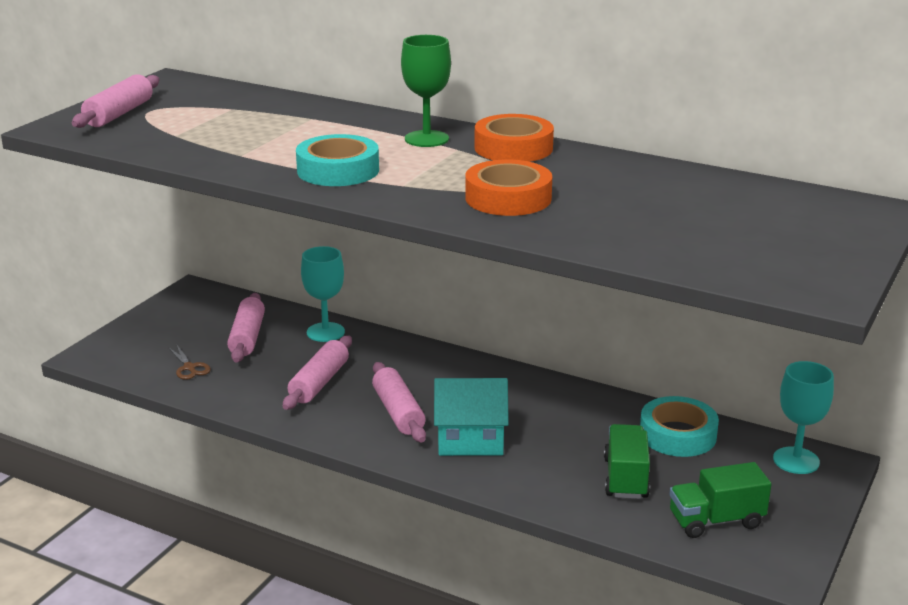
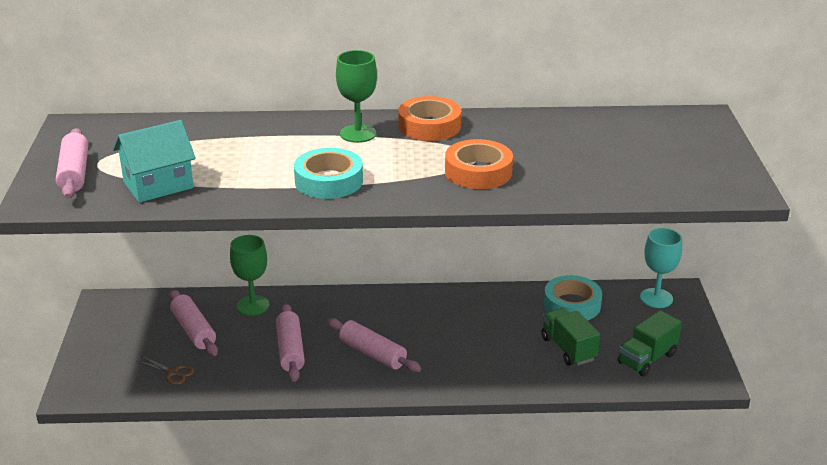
camera: 30 degrees left, 5 degrees up
(325, 332) = (253, 305): turquoise goblet -> green goblet
(470, 440) = (443, 358): turquoise house -> turquoise house (158, 185)

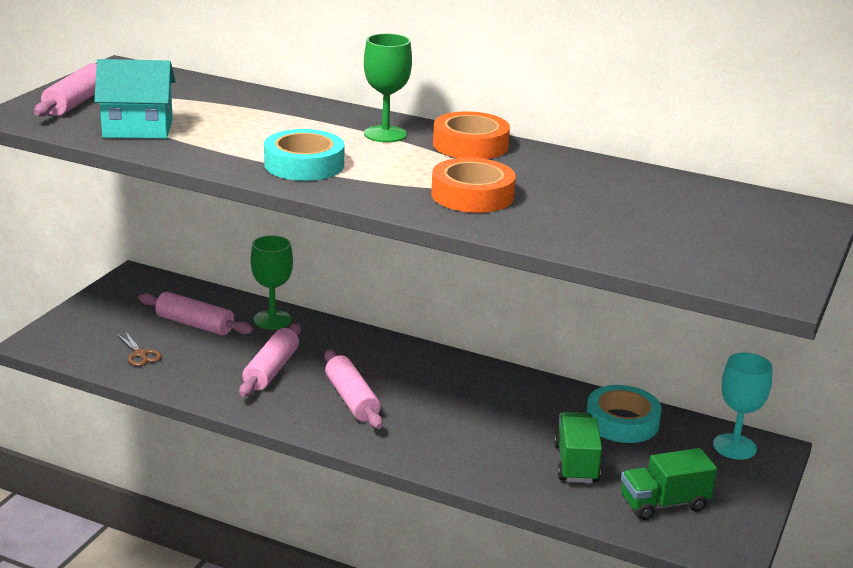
camera: 25 degrees right, 5 degrees down
(194, 330) = (195, 324): pink rolling pin -> pink rolling pin turned 60 degrees counterclockwise

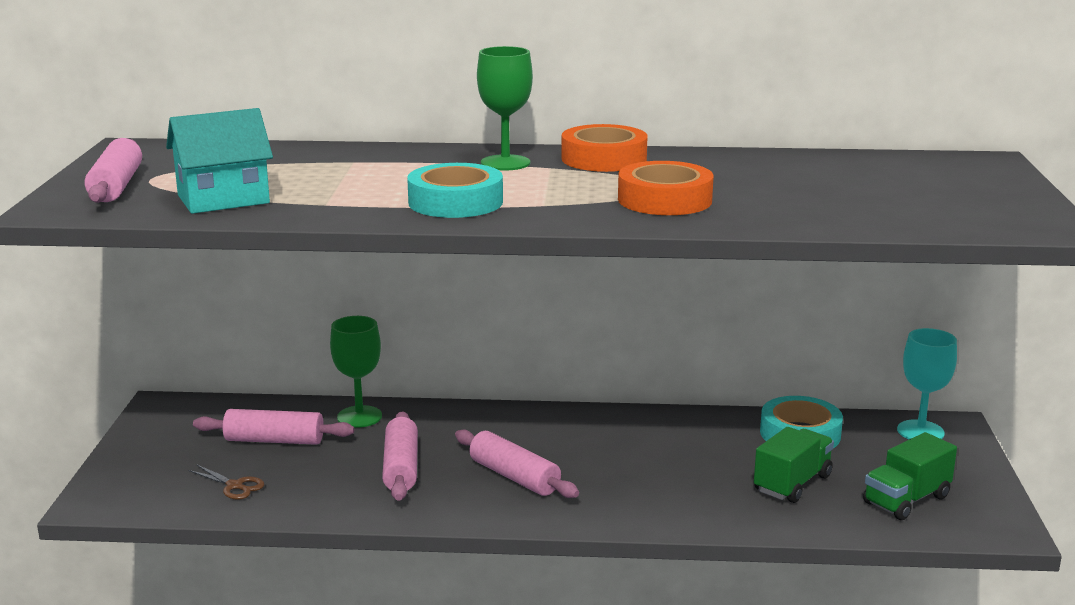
camera: 20 degrees left, 5 degrees down
(575, 463) = (792, 483): green truck -> green truck turned 60 degrees clockwise

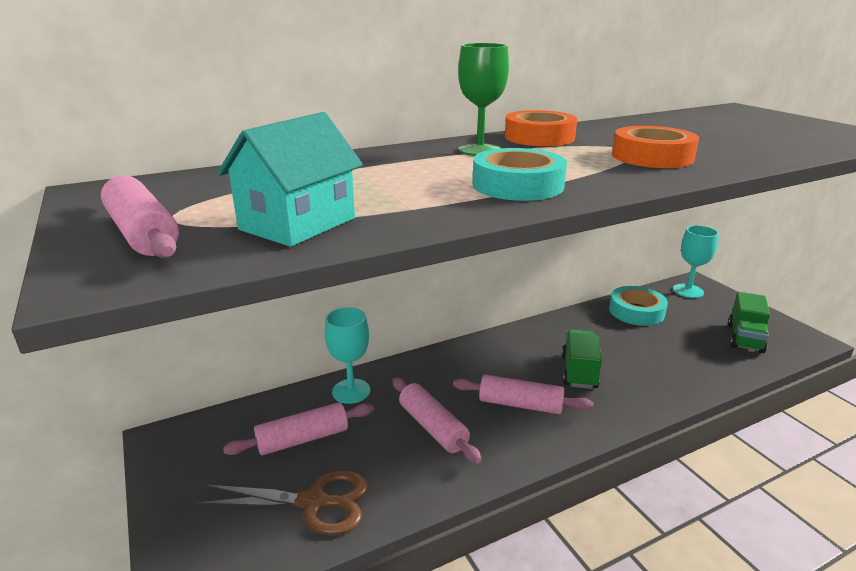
camera: 30 degrees left, 5 degrees up
(234, 486) = (313, 502): brown scissors -> brown scissors, size x1.93
(359, 417) = (351, 391): green goblet -> turquoise goblet
(792, 483) = (679, 347): green truck -> green truck (579, 372)

